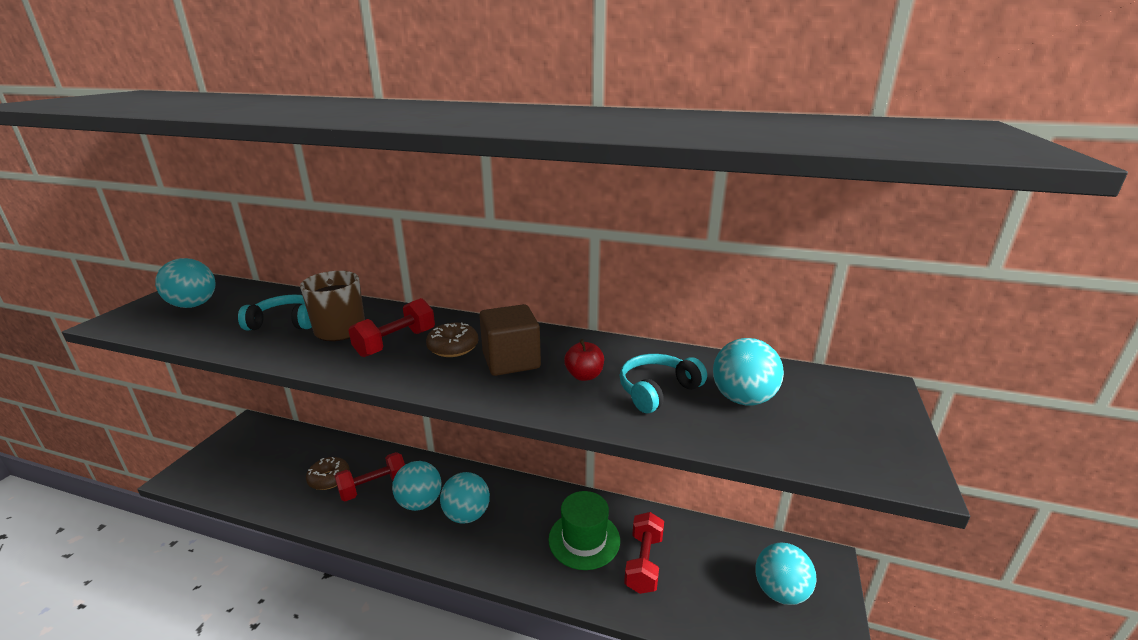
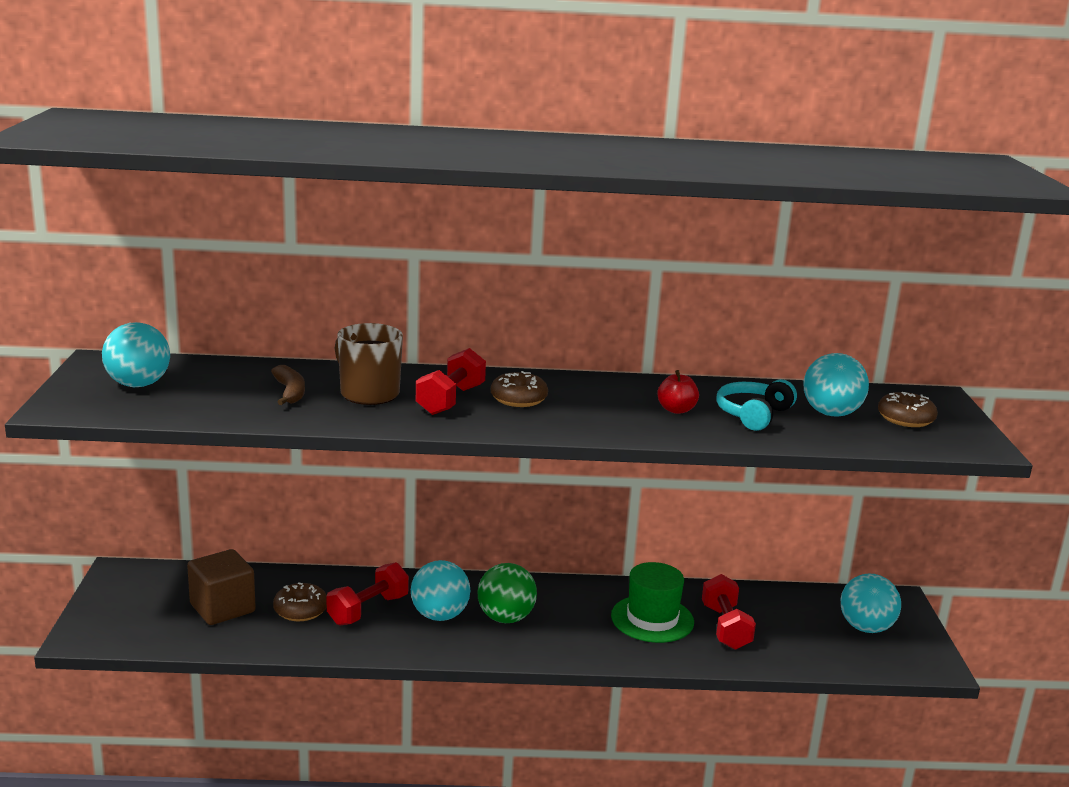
camera: 20 degrees left, 5 degrees down
(285, 322) = (290, 392): turquoise headphones -> brown banana
(467, 515) = (505, 618): turquoise ball -> green ball
(511, 361) = (592, 404): brown cube -> brown cube (222, 608)
(826, 416) = (905, 419): none -> brown donut

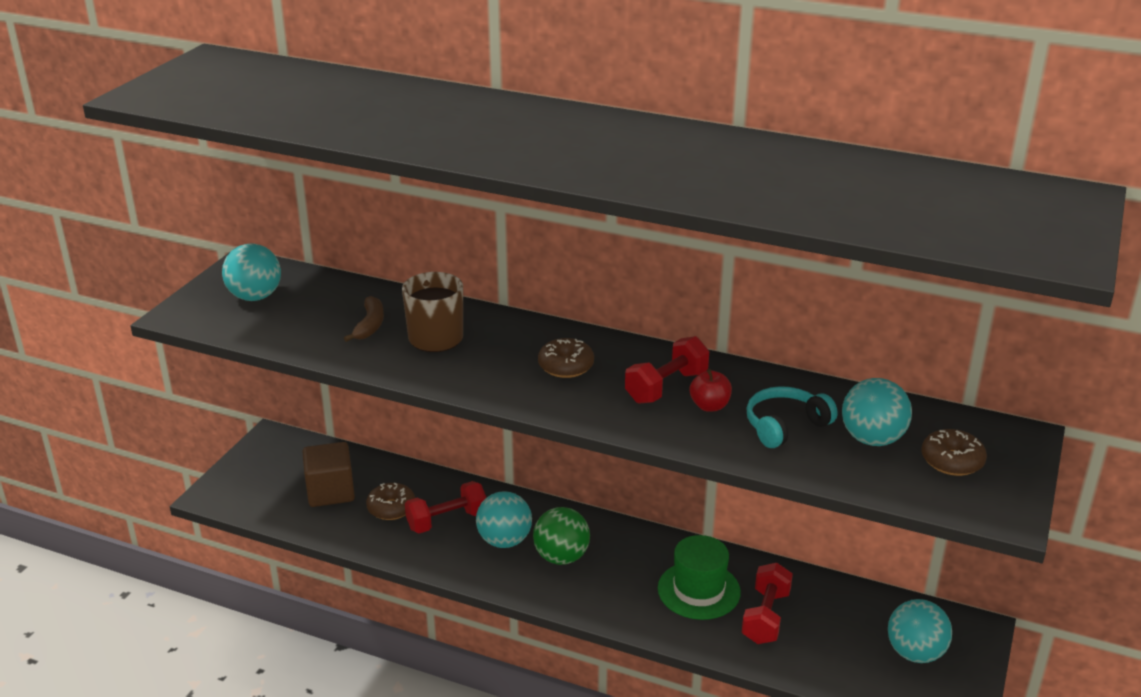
camera: 25 degrees right, 10 degrees up
(450, 400) = (502, 357): red dumbbell -> red dumbbell (666, 387)

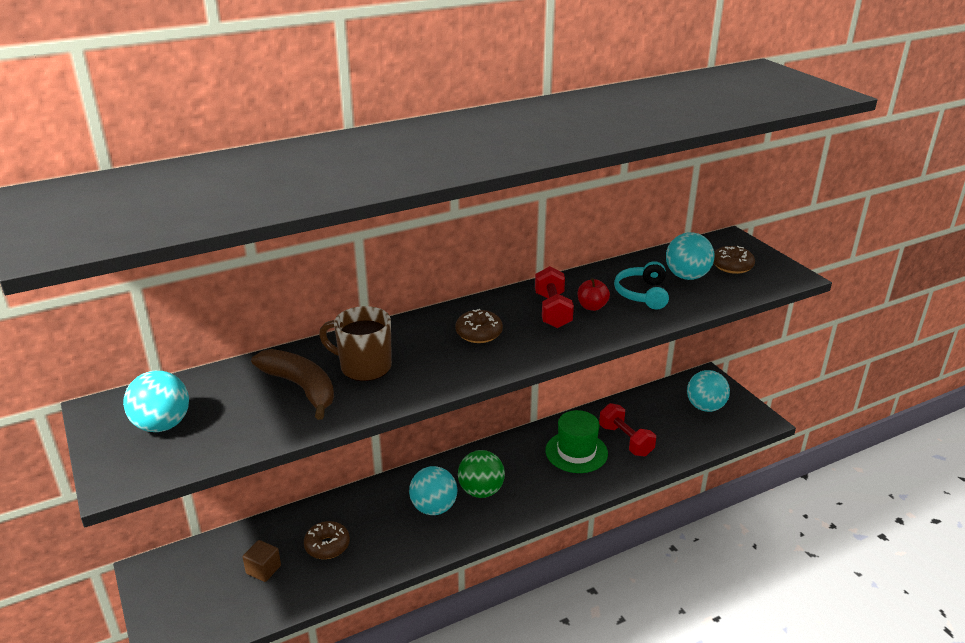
camera: 50 degrees left, 0 degrees up
(330, 491) = (263, 569): brown cube -> brown cube, size x0.59
(370, 325) = (301, 387): brown banana -> brown banana, size x1.64
(447, 521) = (378, 524): red dumbbell -> none

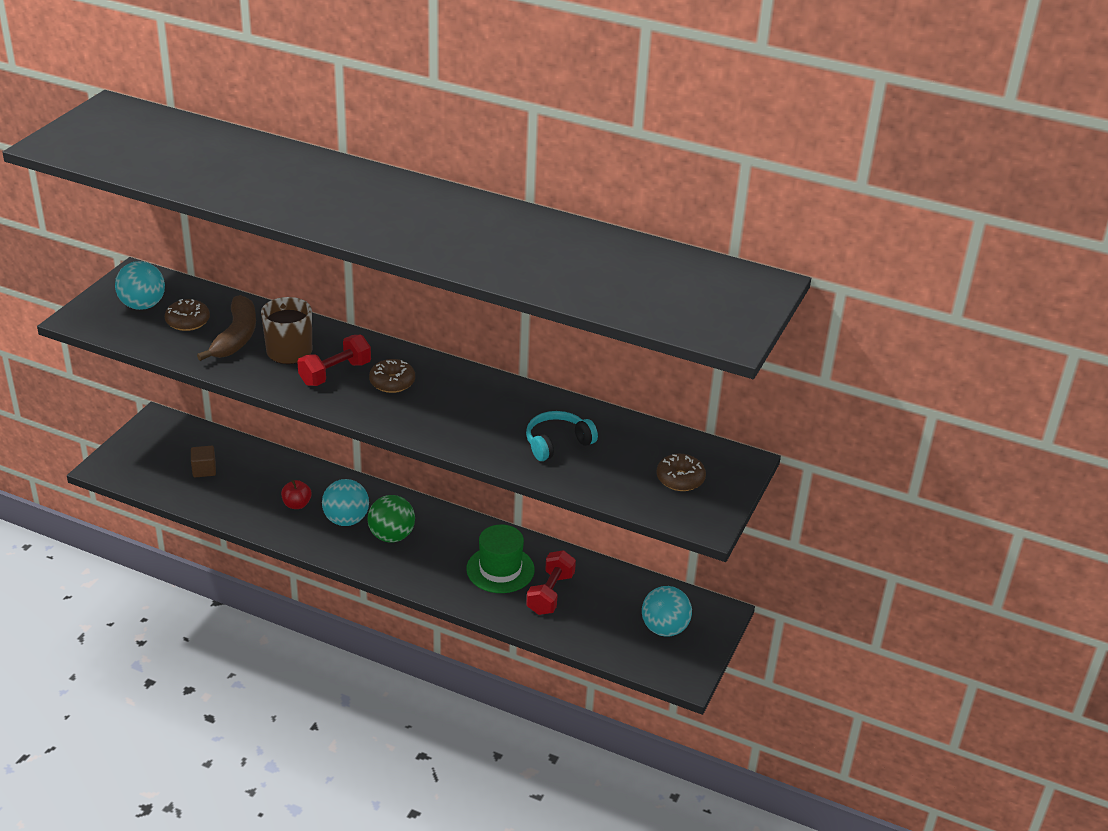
camera: 50 degrees right, 5 degrees up
(327, 546) = (254, 487): brown donut -> brown donut (188, 321)
(552, 310) = (470, 405): red dumbbell -> red dumbbell (335, 373)
(592, 307) = (501, 423): red apple -> red apple (297, 504)
(687, 276) = (623, 458): turquoise ball -> none

